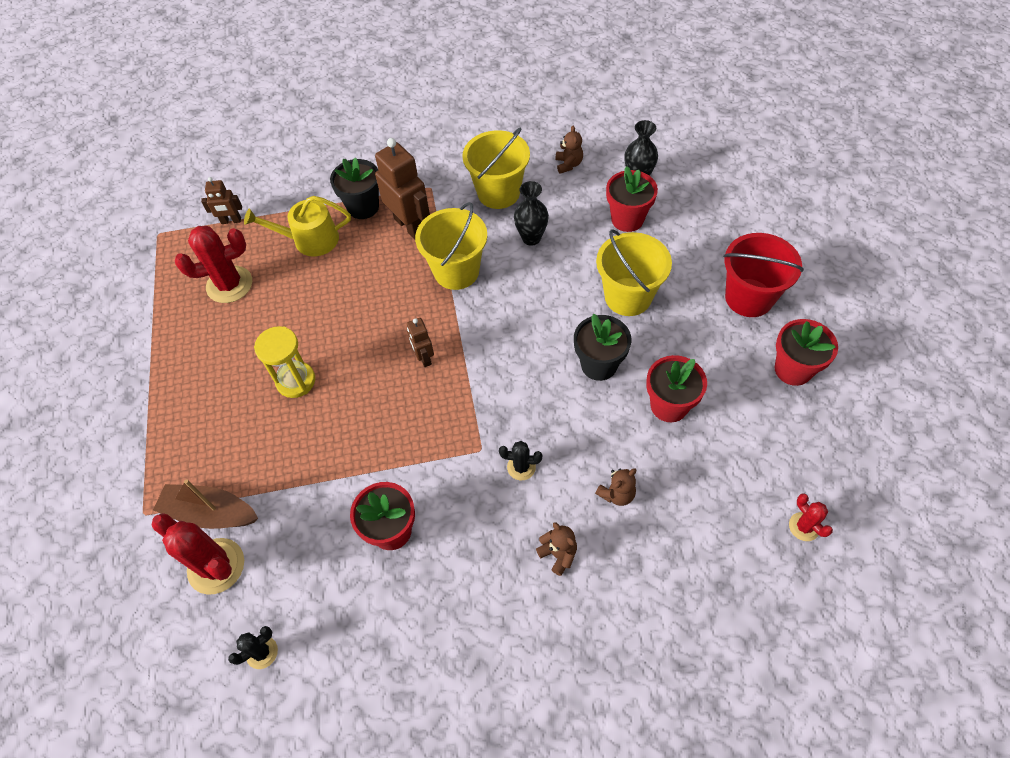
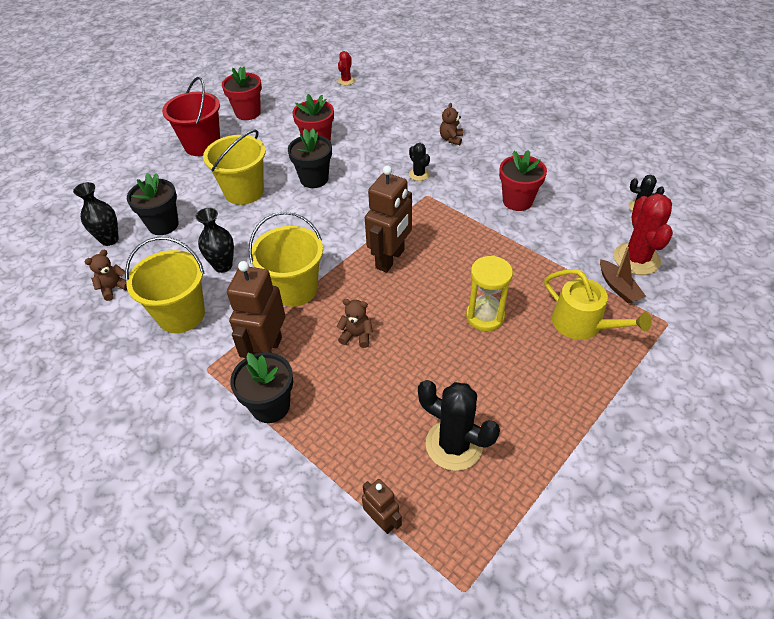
camera: 130 degrees left, 10 degrees down
(210, 513) = (618, 287): brown boat -> brown boat, size x0.67
(229, 285) = (454, 445): red cactus -> black cactus
(310, 240) = (346, 419): yellow watering can -> yellow watering can (582, 324)
(424, 357) = (390, 259): brown robot -> brown robot, size x1.87
(617, 494) = (394, 136): brown teddy bear -> brown teddy bear (356, 335)
(627, 219) = (163, 225): red flower pot -> black flower pot

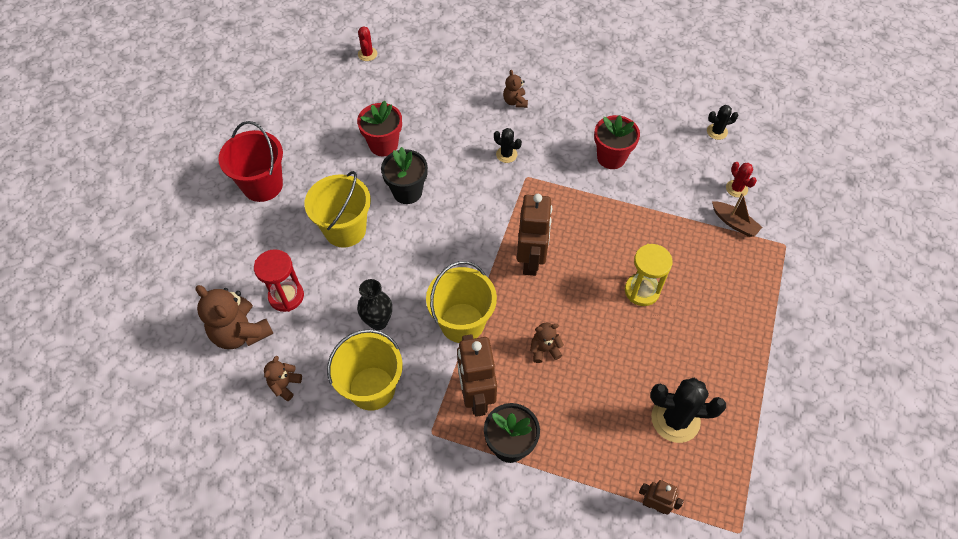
camera: 25 degrees left, 10 degrees up
(109, 239) = (241, 332): black vase -> brown teddy bear
(163, 225) = (286, 296): black flower pot -> red hourglass
(248, 113) = (286, 128): red flower pot -> none
(582, 324) = (722, 270): yellow watering can -> none
(636, 259) = (736, 188): red cactus -> red cactus, size x0.53

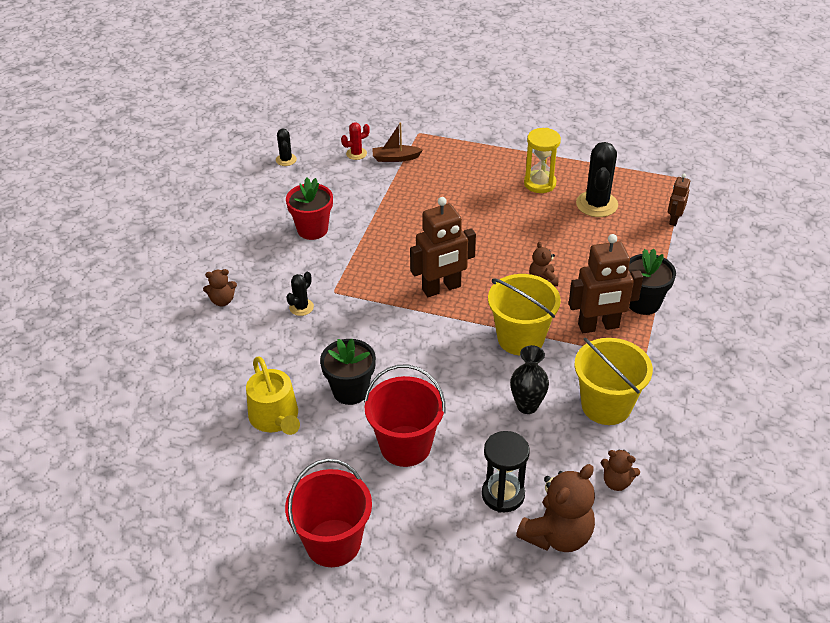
camera: 90 degrees left, 15 degrees down
(286, 296) = (503, 495): red hourglass -> black hourglass
(345, 230) = (405, 446): yellow bucket -> red bucket
(367, 54) = (109, 446): red cactus -> none
(383, 145) = (275, 418): red flower pot -> yellow watering can
(531, 260) = (441, 288): brown robot -> brown robot turned 150 degrees clockwise
(642, 291) = (472, 216): yellow hourglass -> yellow hourglass (539, 183)
(734, 223) = (395, 158): brown boat -> brown boat turned 135 degrees counterclockwise

